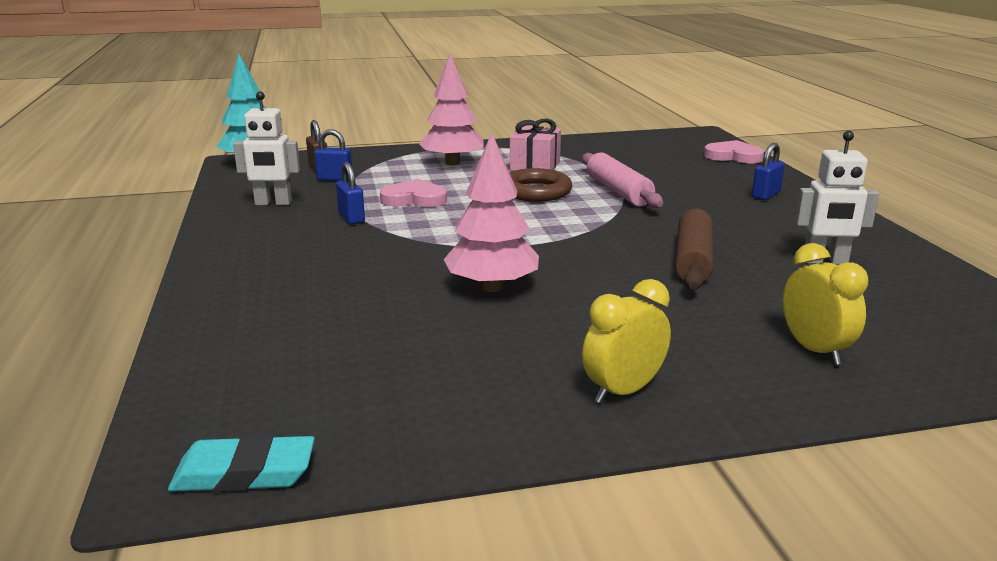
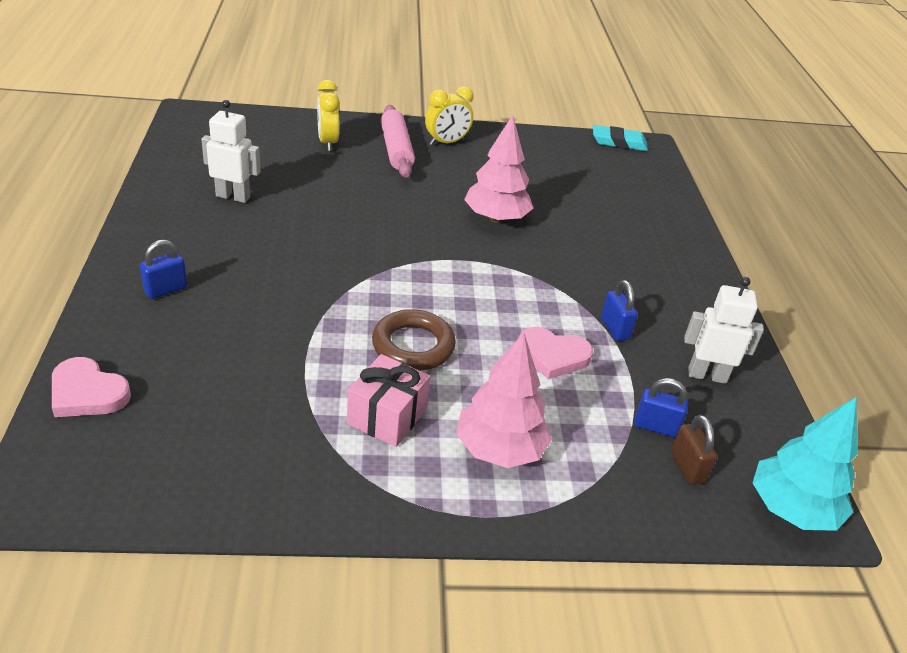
camera: 175 degrees left, 15 degrees up
(618, 191) = (320, 328): pink rolling pin -> pink rolling pin (396, 150)
(693, 260) = (332, 216): brown rolling pin -> none

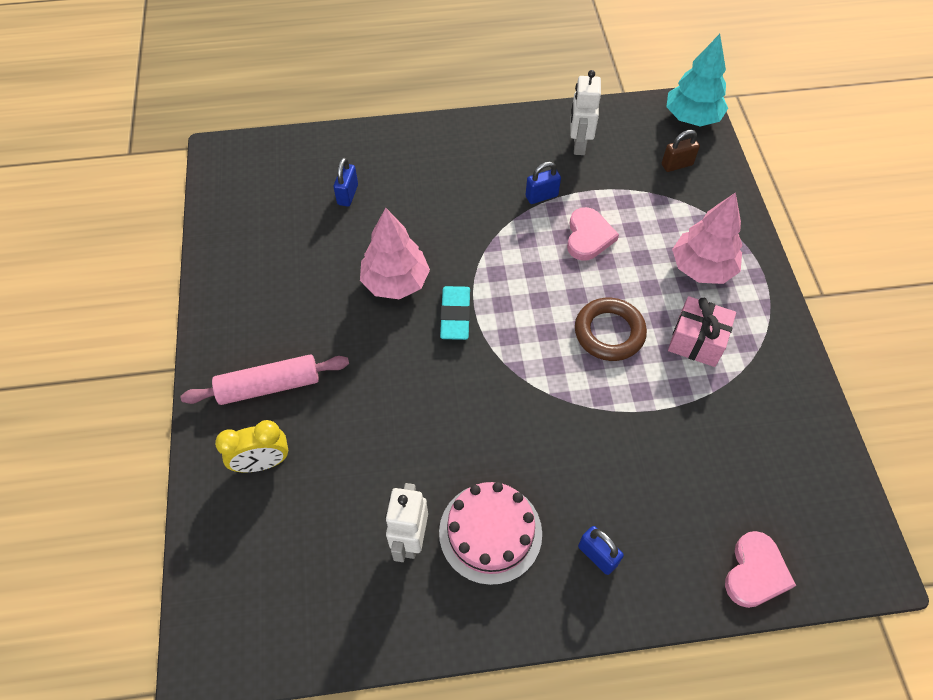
camera: 90 degrees left, 20 degrees up
(219, 235) = (490, 532): none -> pink cake
(446, 142) = (243, 336): yellow clock -> none
(619, 142) = (217, 178): turquoise eraser -> turquoise eraser (455, 315)
(655, 427) = (644, 178): blue padlock -> blue padlock (348, 195)

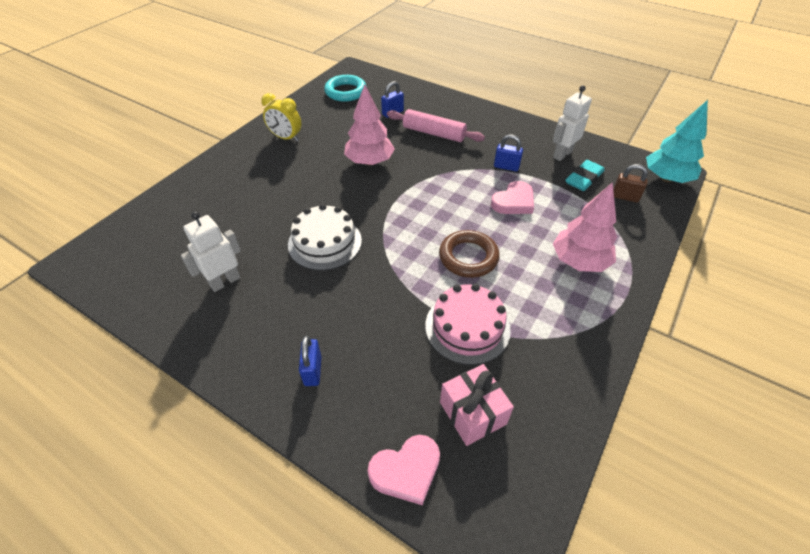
camera: 40 degrees right, 10 degrees down
(254, 196) = (346, 92): none -> turquoise ring
(263, 462) = (206, 199): yellow clock -> yellow clock (286, 138)
(269, 386) = (251, 169): pink rolling pin -> pink rolling pin (434, 133)
(455, 315) = (383, 194): turquoise eraser -> turquoise eraser (583, 178)
(459, 417) = (325, 242): none -> white cake
(490, 532) = (268, 310): pink cake -> pink cake (467, 327)
(696, 341) = (526, 299): pink gift -> pink gift (472, 413)

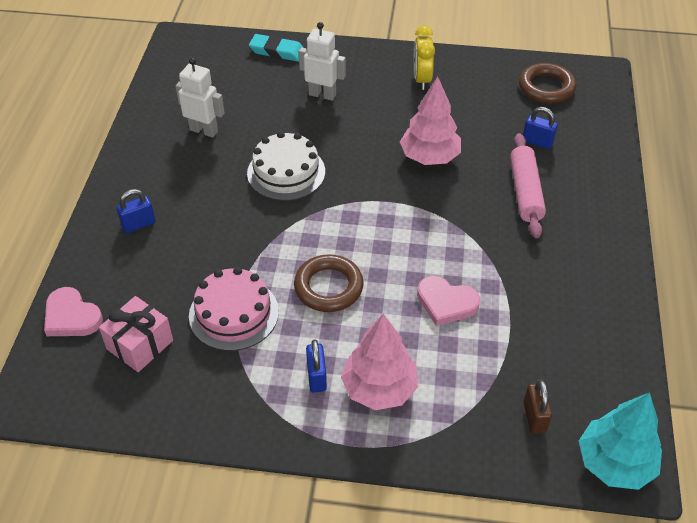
camera: 65 degrees right, 0 degrees up
(346, 92) = (546, 87): turquoise ring -> brown ring
(506, 167) = (509, 278): blue padlock -> blue padlock (316, 377)
(562, 154) = (580, 330): white robot -> white robot (322, 94)
(583, 178) = (542, 364): turquoise eraser -> turquoise eraser (277, 51)

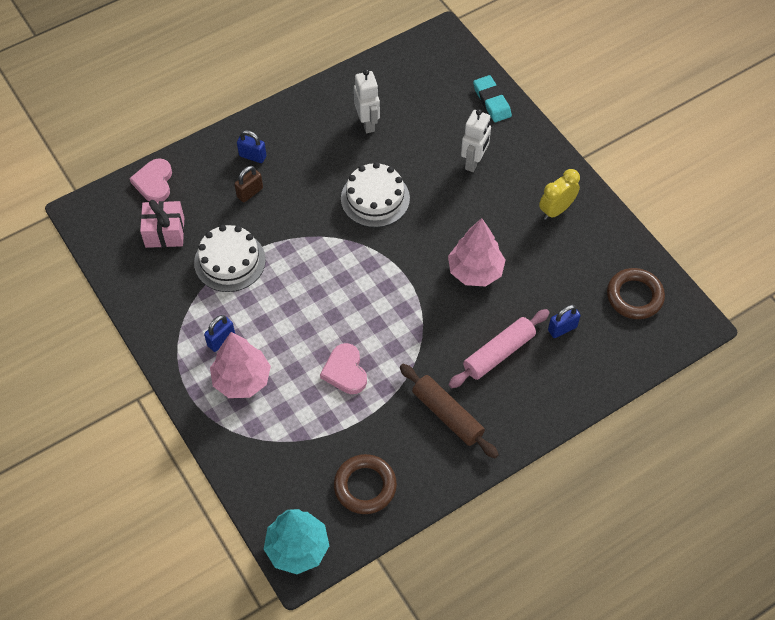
camera: 50 degrees right, 10 degrees up
(233, 313) = (229, 261): pink cake -> white cake
(322, 94) = (474, 162): white robot -> white robot turned 45 degrees clockwise
(328, 287) = (297, 296): brown ring -> brown ring (365, 486)
(534, 417) = (294, 481): brown padlock -> brown padlock (250, 192)
(537, 142) = (562, 328): blue padlock -> blue padlock turned 75 degrees clockwise
(558, 261) = (447, 415): none -> brown rolling pin

